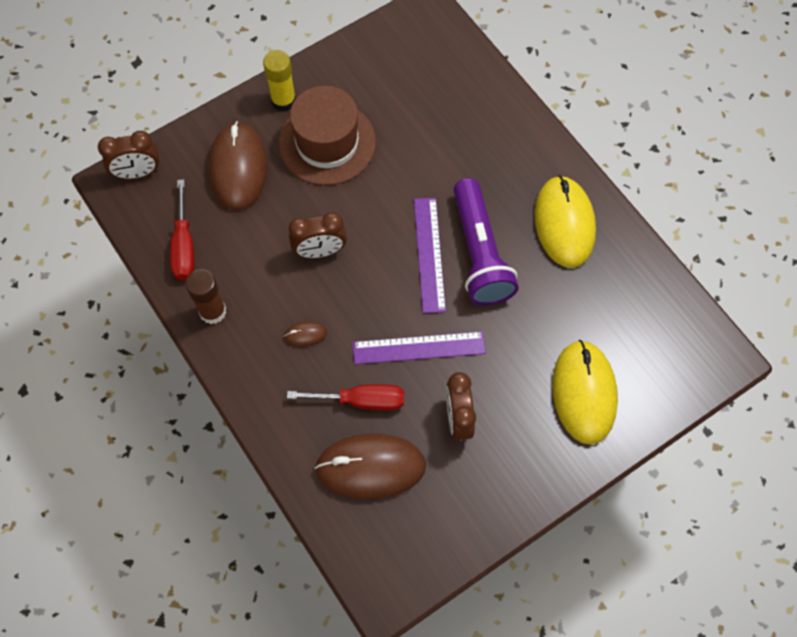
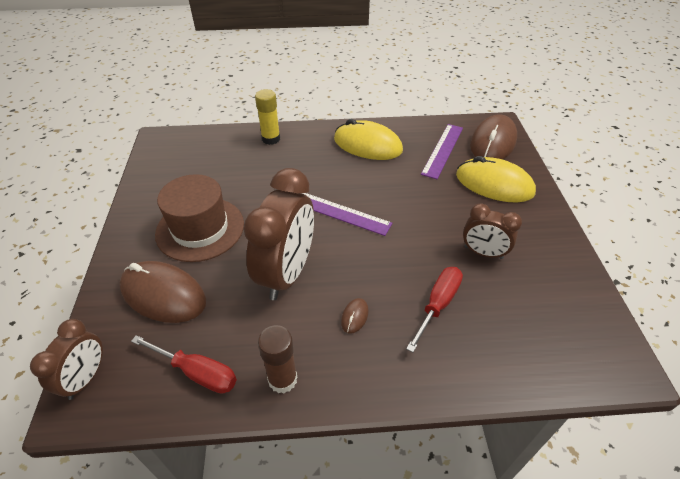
camera: 60 degrees left, 20 degrees down
(283, 101) = (137, 238): yellow glue stick -> yellow glue stick (271, 139)
(320, 251) = (287, 273): brown clock -> brown clock, size x1.79
(370, 467) = (502, 325): brown mouse -> brown mouse (492, 142)
(419, 348) = (412, 250): purple ruler -> purple ruler (443, 150)
(479, 253) = (359, 188): purple flashlight -> none

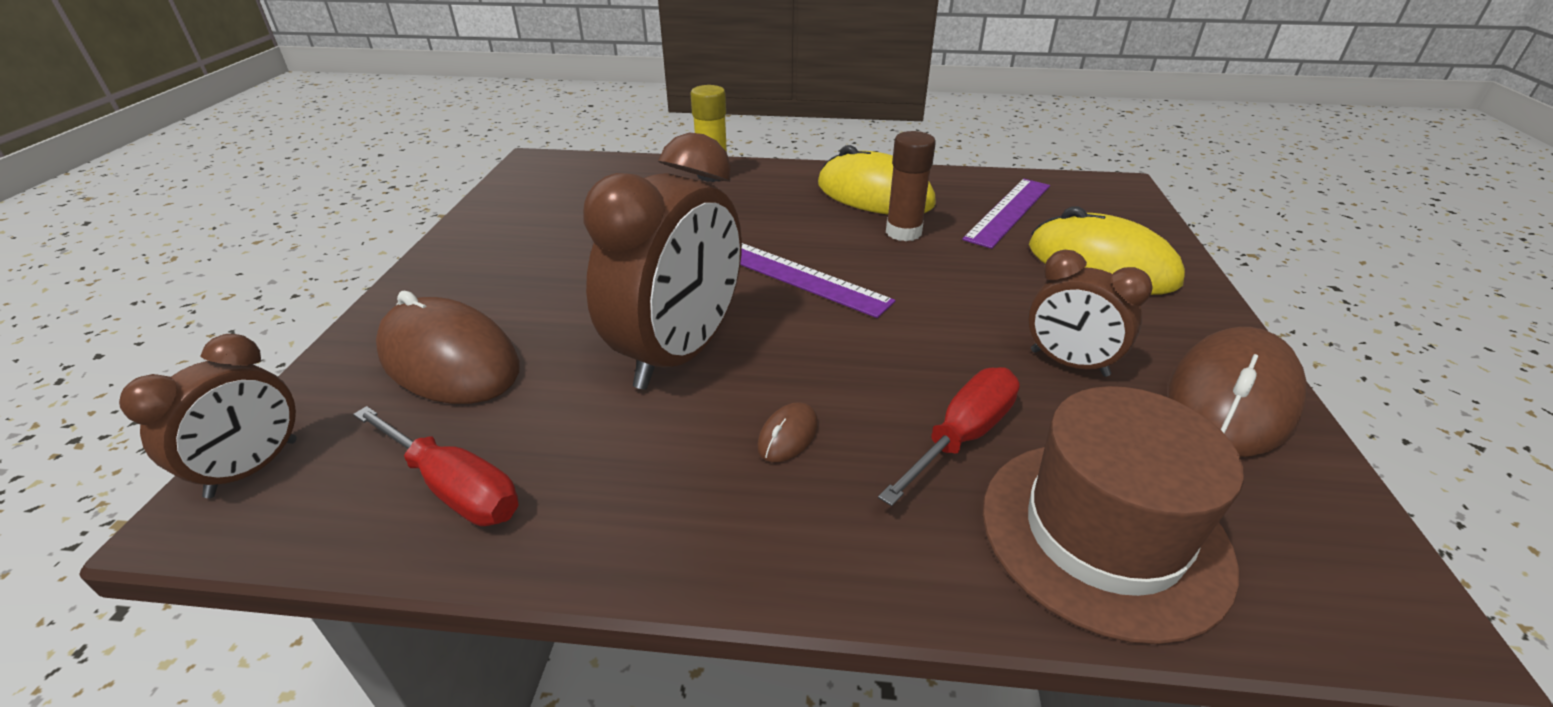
camera: 10 degrees right, 10 degrees down
(200, 229) = (552, 276): brown hat -> brown hat (1103, 534)
(282, 379) = (612, 523): brown glue stick -> brown glue stick (903, 232)
(492, 142) = (1104, 208): brown mouse -> brown mouse (1231, 399)

